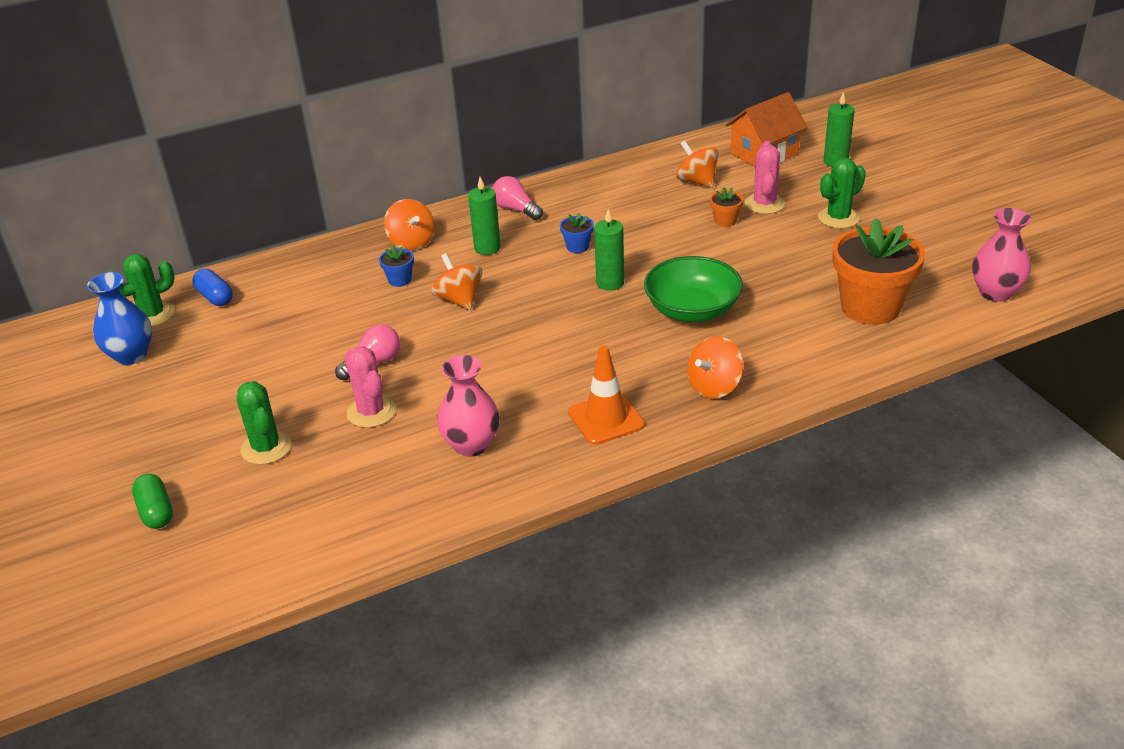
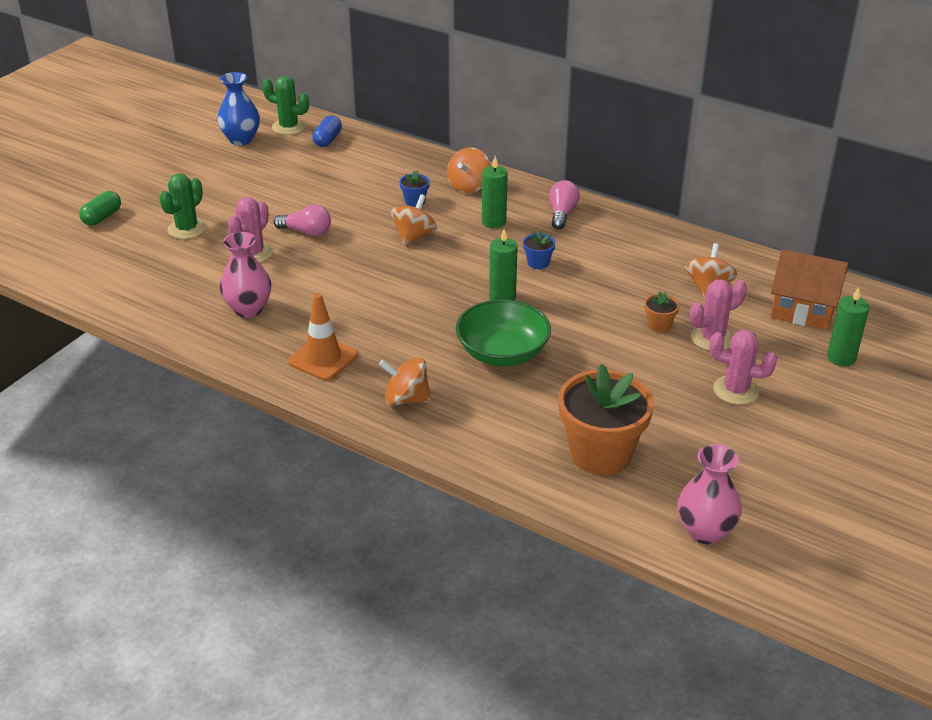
camera: 55 degrees right, 0 degrees up
(838, 218) = (736, 390): green cactus -> pink cactus

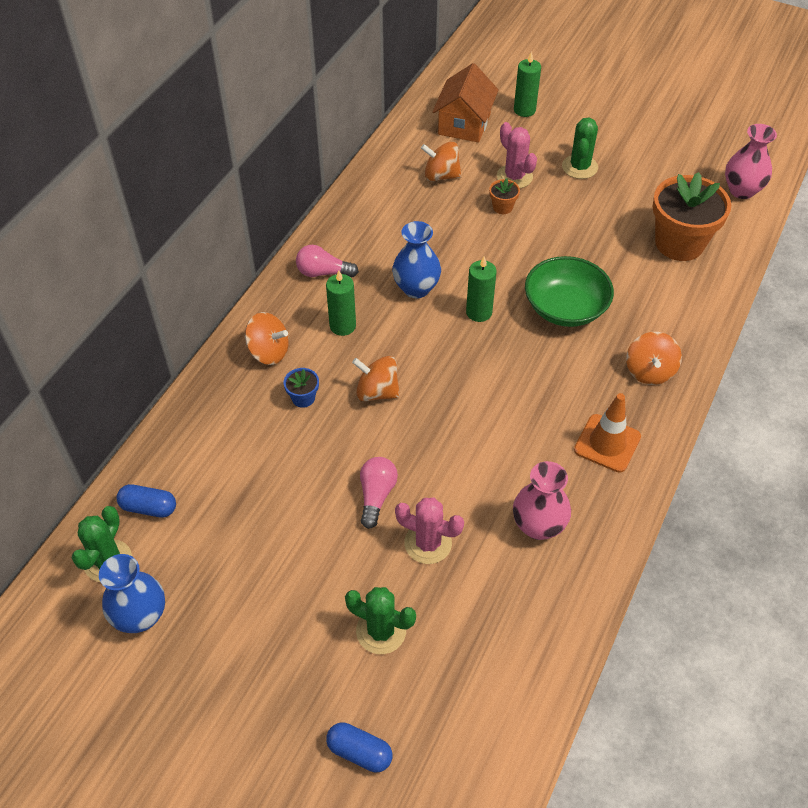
camera: 95 degrees left, 15 degrees up
(102, 217) = (359, 752): green capsule -> blue capsule
(538, 263) = (416, 288): blue flower pot -> blue vase
(736, 390) = (579, 167): pink cactus -> green cactus

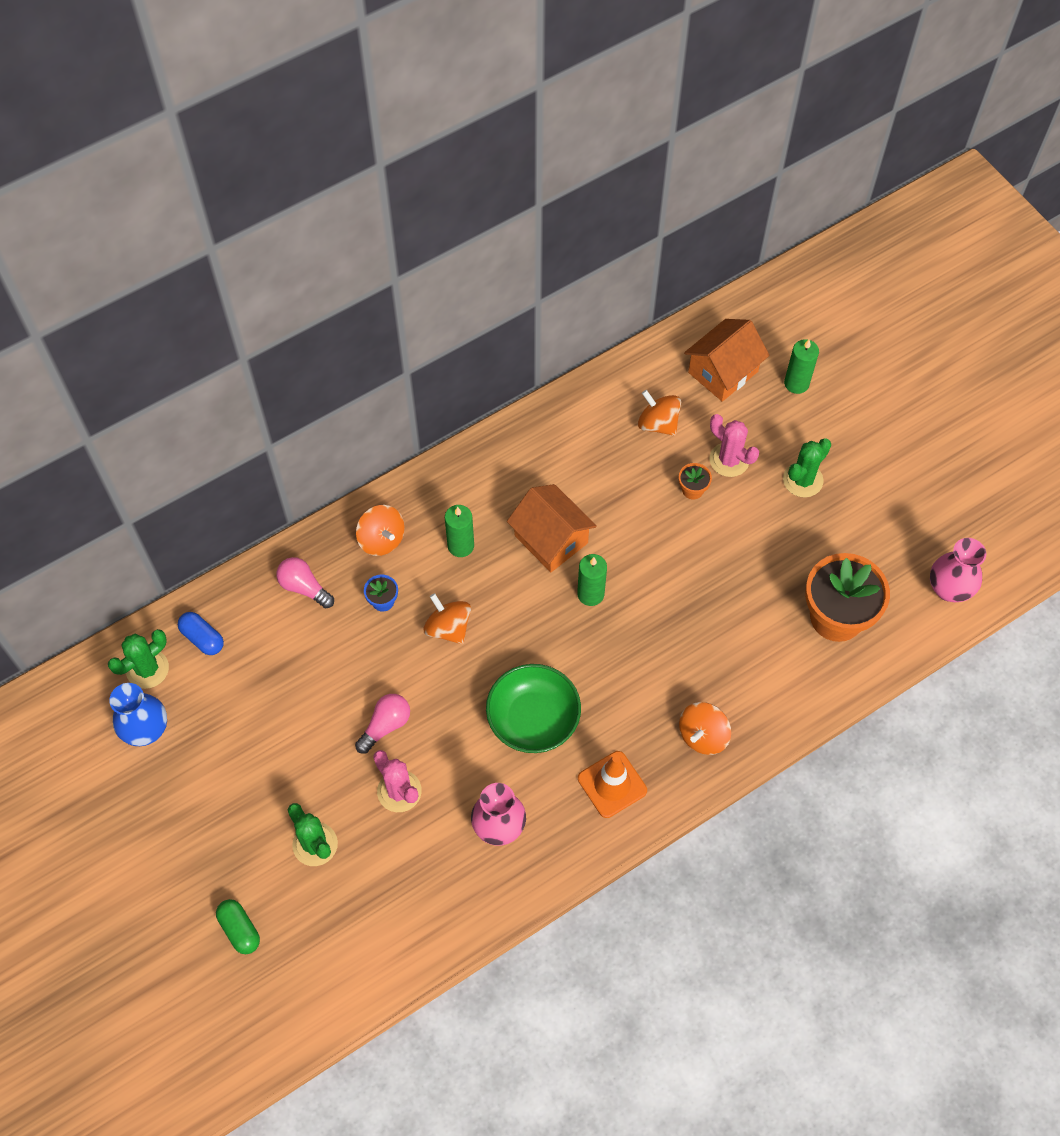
camera: 30 degrees right, 10 degrees up
(323, 272) = (478, 480): pink light bulb -> pink light bulb (304, 587)
(359, 752) = (240, 929): blue capsule -> green capsule
(416, 288) = (551, 539): blue vase -> orange house
(514, 177) = (729, 460): pink cactus -> pink cactus turned 45 degrees counterclockwise
(565, 308) = (673, 630): green bowl -> green bowl (533, 719)

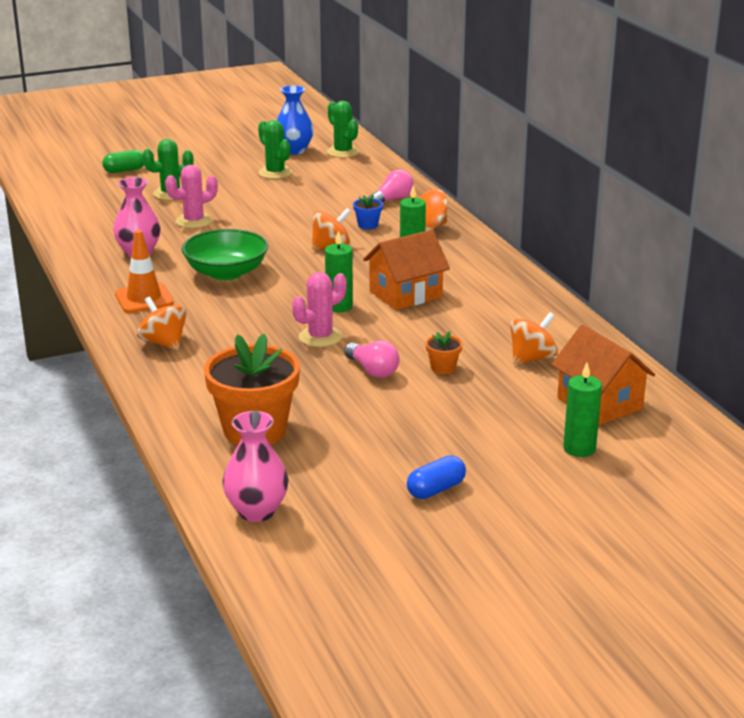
camera: 100 degrees right, 35 degrees down
(202, 638) = (361, 168): blue capsule -> blue capsule (436, 489)
(385, 726) = (253, 220): pink light bulb -> pink light bulb (372, 370)
(729, 460) = (476, 393): pink cactus -> pink cactus (320, 337)
(802, 480) = (439, 434): green cactus -> green cactus (275, 173)

